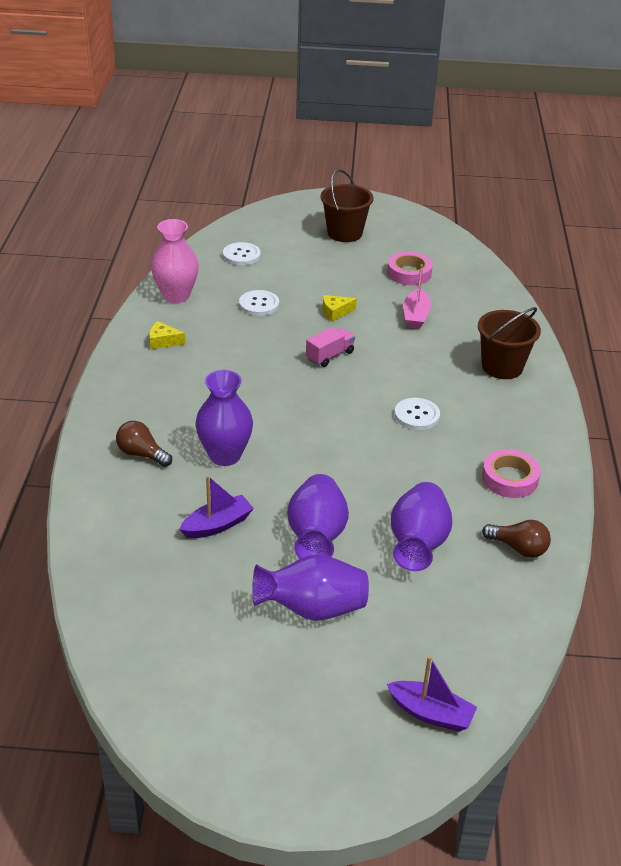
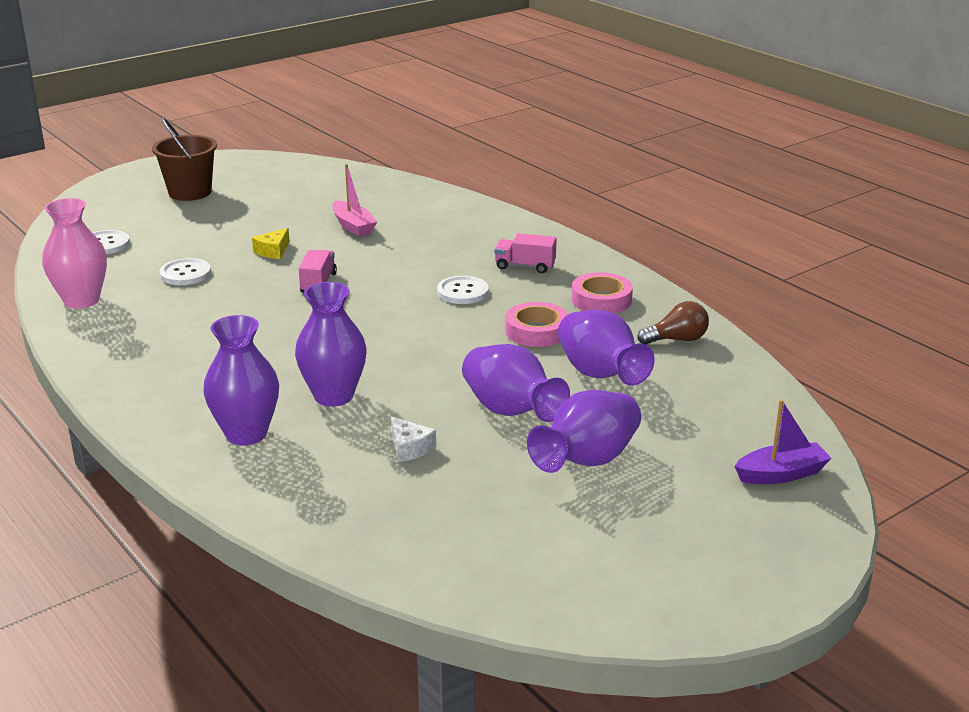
camera: 40 degrees left, 10 degrees down
(142, 454) = (246, 434): brown light bulb -> purple vase
(163, 341) = (125, 340): yellow cheese -> none
(217, 525) = (409, 448): purple boat -> white cheese
(409, 273) = (299, 199): pink tape -> pink tape (536, 331)
(493, 416) = (525, 266): none -> pink truck
(502, 367) = (481, 232): brown bucket -> none

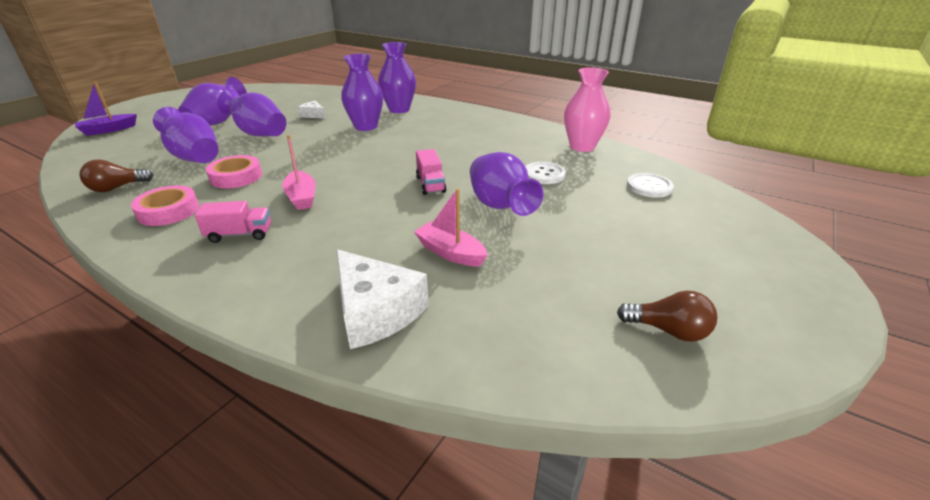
camera: 160 degrees right, 5 degrees up
(190, 192) = (694, 267): brown bucket -> none
(262, 174) = (668, 330): none -> brown light bulb
(273, 251) = (500, 206): yellow cheese -> purple vase
(429, 206) = (375, 311): none -> white cheese
(462, 292) = (301, 197): white button -> pink boat

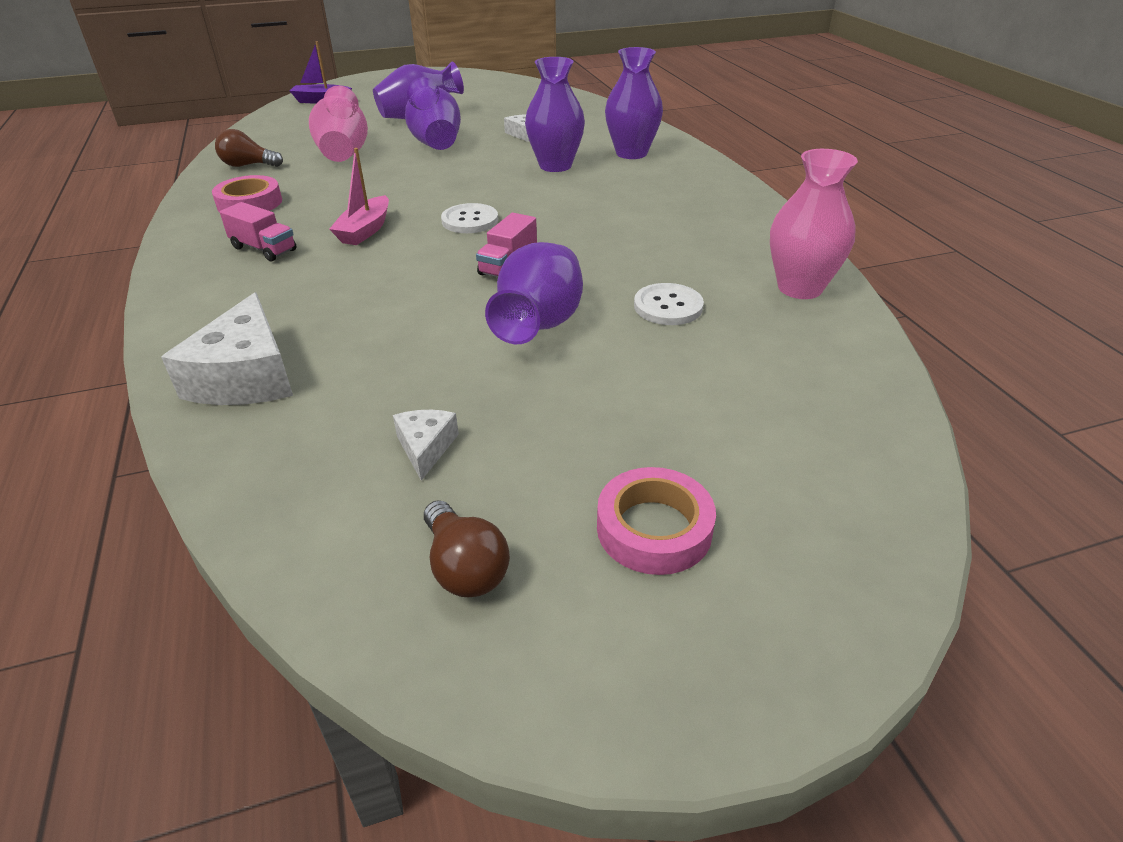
camera: 40 degrees right, 5 degrees up
(194, 157) = (344, 153): purple vase -> pink vase
(236, 177) = (346, 186): pink tape -> pink tape (654, 529)
(450, 252) = (398, 353): pink boat -> none
(552, 290) = (425, 448): none -> white cheese
(649, 187) = (795, 387): white button -> white button (470, 220)

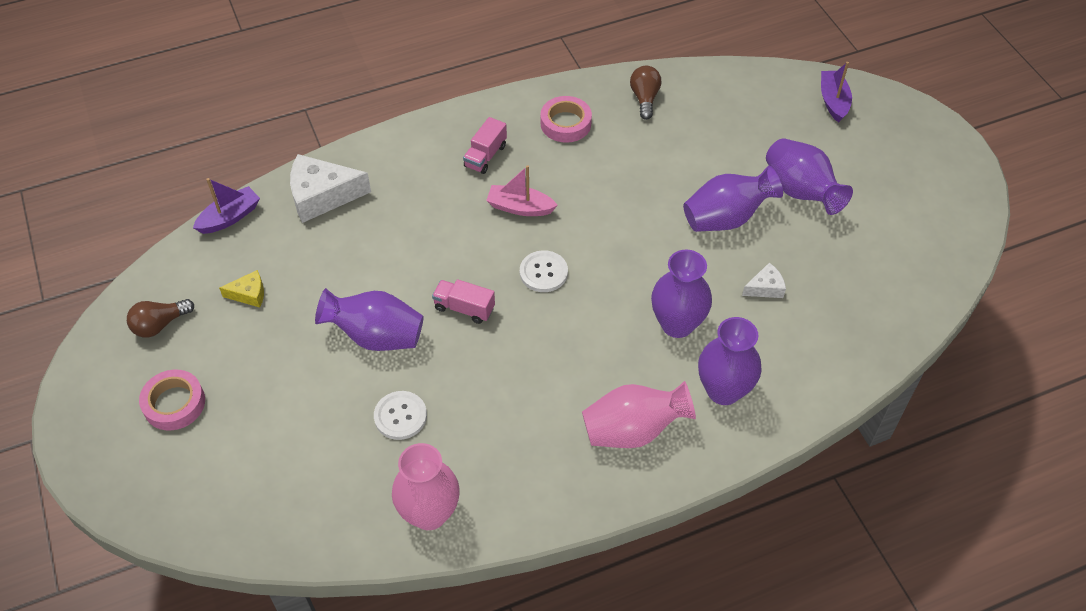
camera: 85 degrees right, 15 degrees up
(228, 482) = (230, 217): none -> purple boat
(344, 153) = (685, 155): pink vase -> pink vase (633, 430)
(425, 448) = (249, 294): white cheese -> yellow cheese

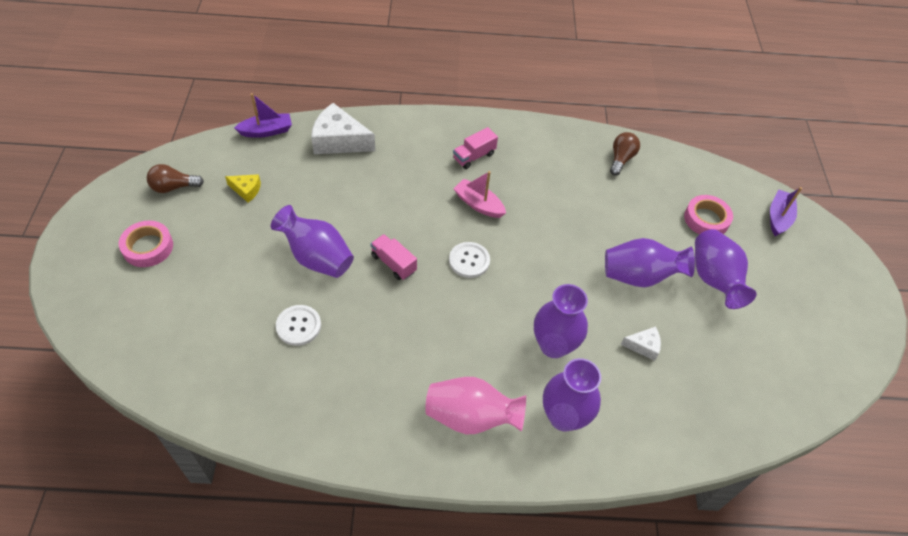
camera: 20 degrees right, 0 degrees up
(429, 513) = (275, 412): pink vase -> none
(565, 123) = (548, 155): pink tape -> pink tape (706, 219)

